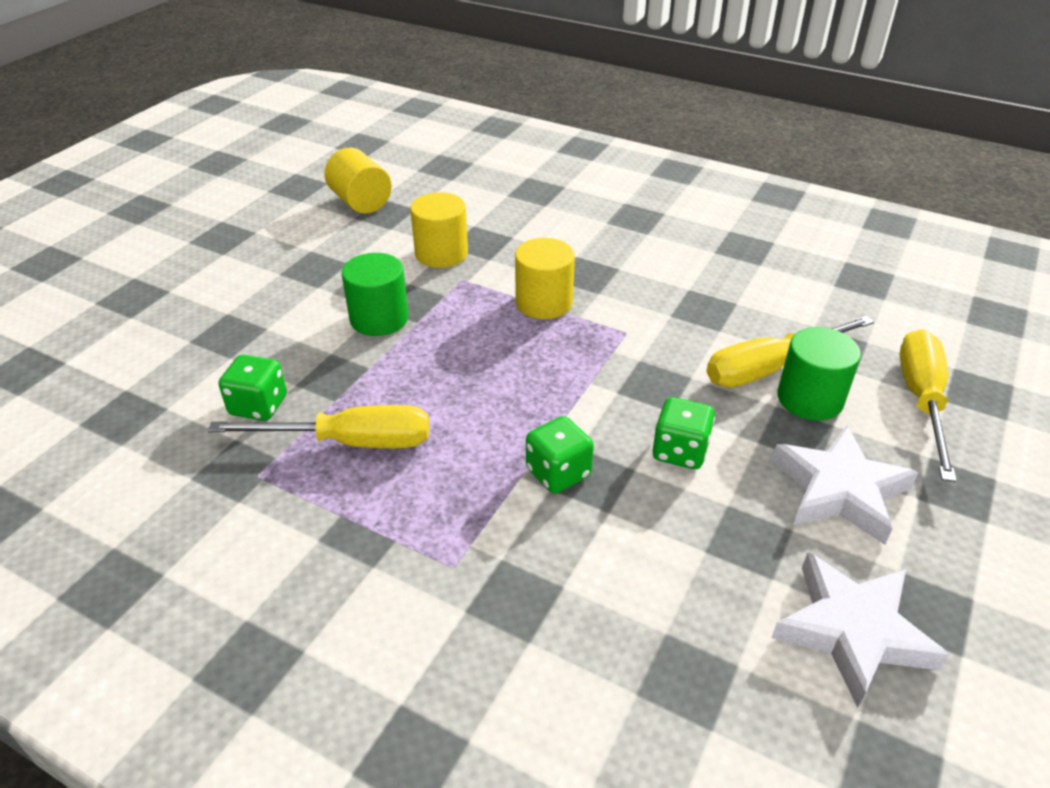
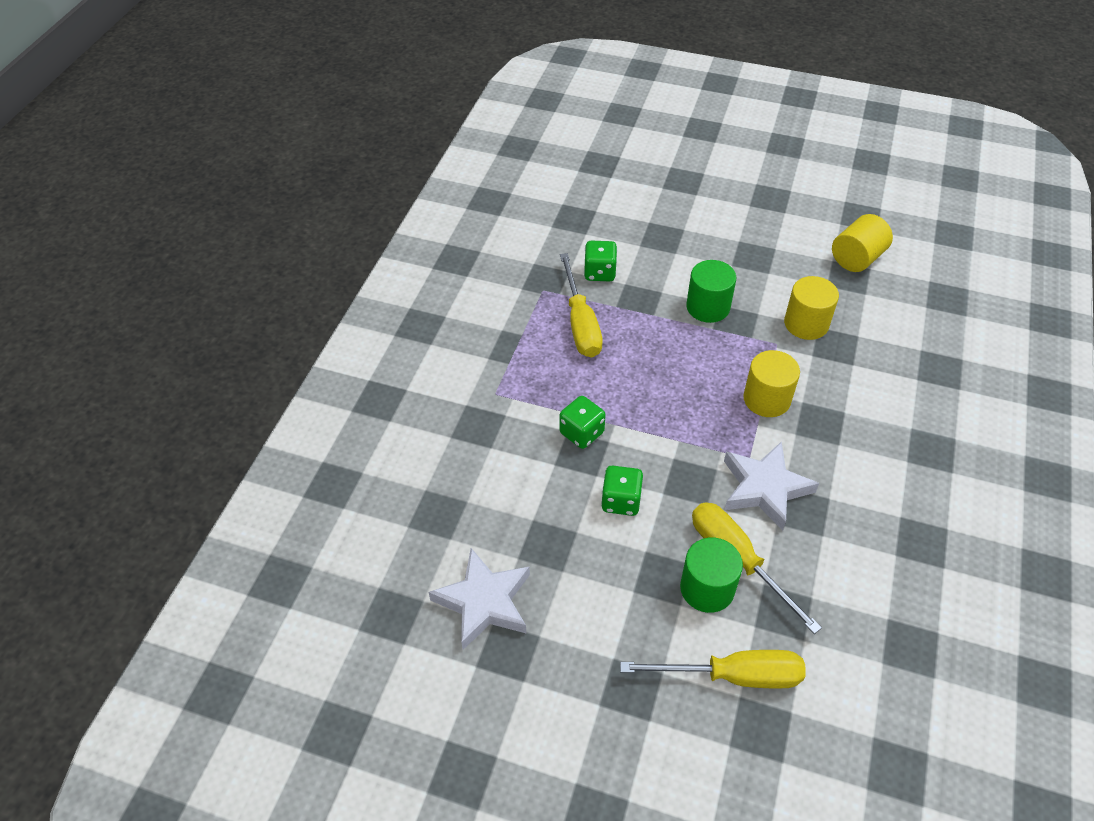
camera: 80 degrees right, 10 degrees up
(840, 490) = (607, 603): white star -> white star (764, 488)

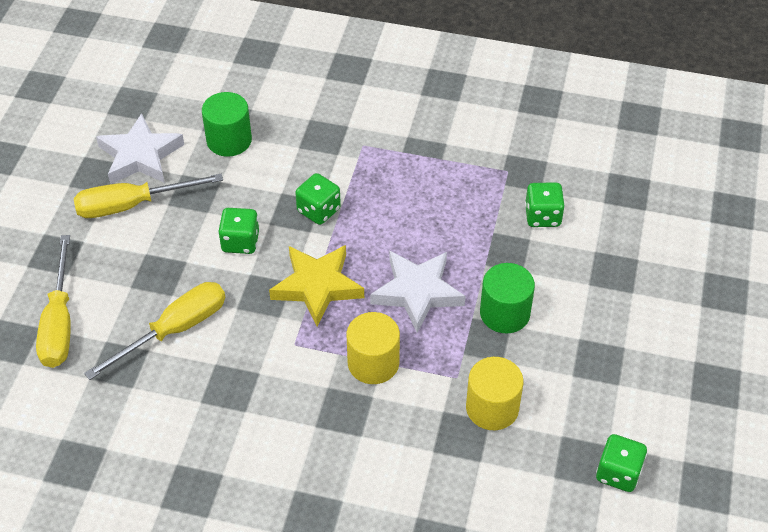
camera: 85 degrees right, 0 degrees up
(580, 324) = (463, 203): yellow screwdriver -> yellow screwdriver (132, 205)
(679, 437) = (317, 286): none -> yellow star
(707, 588) = (145, 306): green cylinder -> green cylinder (229, 140)
(764, 488) = (256, 355): white star -> white star (417, 292)
(856, 258) = (618, 473): yellow cylinder -> green dice

